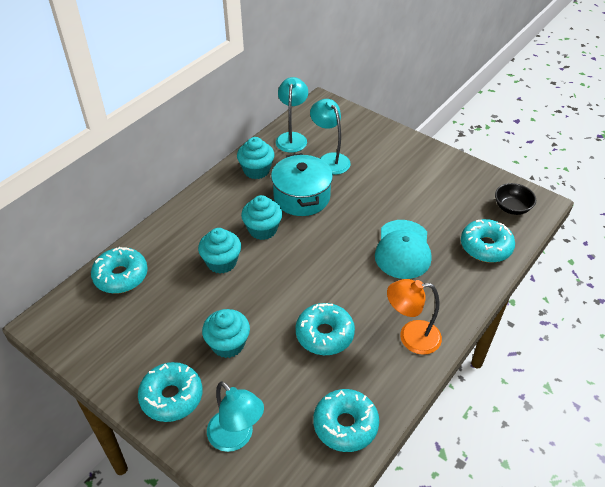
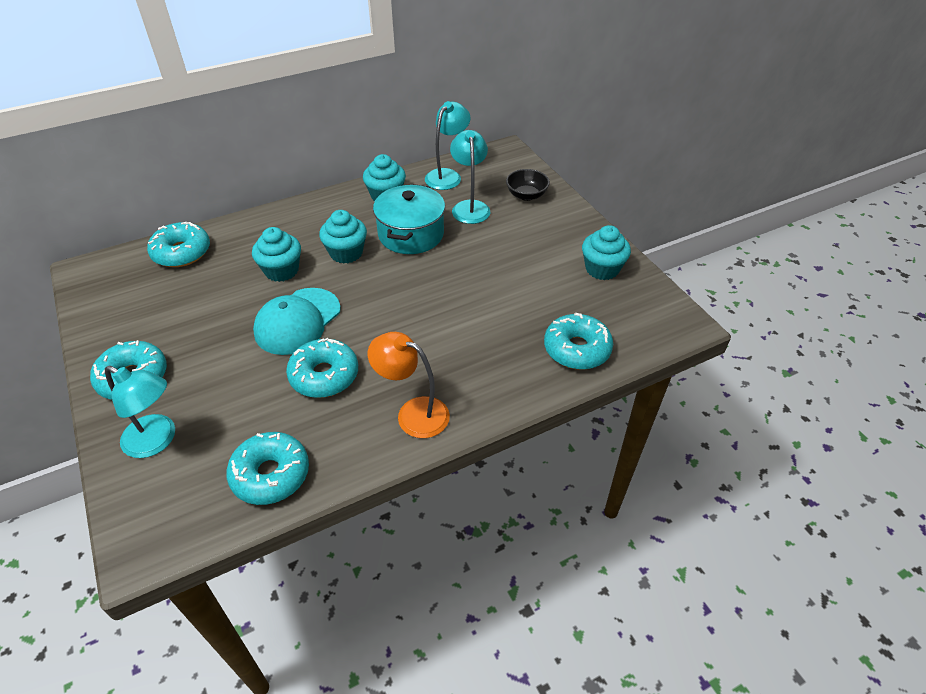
camera: 25 degrees right, 0 degrees up
(228, 344) = (224, 349): turquoise cupcake -> turquoise cupcake (602, 269)
(236, 437) = (157, 441): turquoise lamp -> turquoise lamp turned 45 degrees counterclockwise
(403, 249) = (477, 320): turquoise cap -> turquoise cap (297, 321)
(511, 208) = (642, 318): black bowl -> black bowl (526, 195)

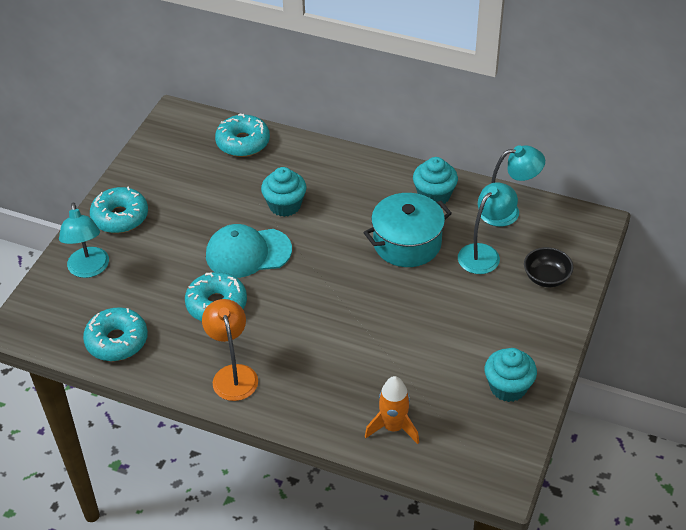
camera: 50 degrees right, 0 degrees up
(346, 253) = (342, 224): turquoise cupcake -> none
(577, 349) = (393, 427): turquoise donut -> orange rocket

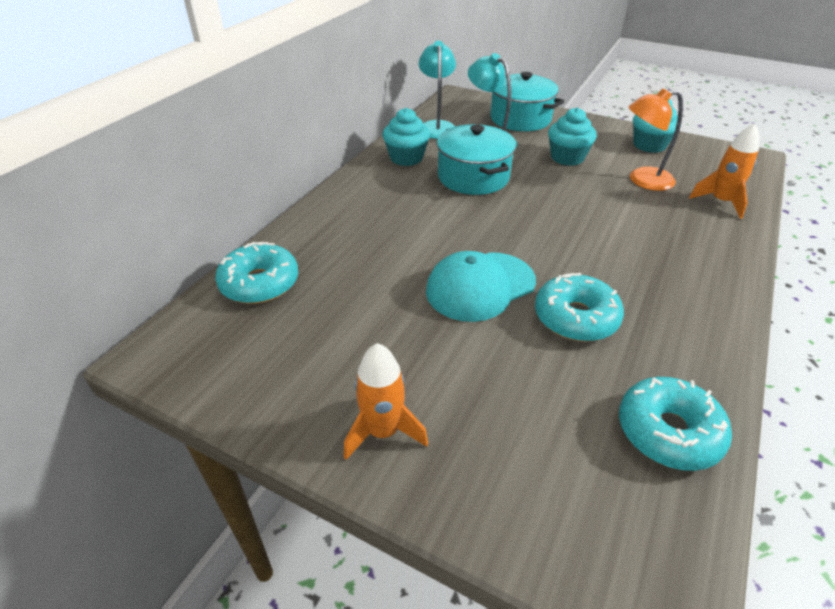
camera: 85 degrees left, 5 degrees down
(89, 269) = (510, 478): turquoise lamp -> none
(120, 217) = (383, 431): turquoise donut -> orange rocket
(233, 374) = (692, 306): orange lamp -> orange lamp (642, 180)
(248, 253) = (480, 286): turquoise cap -> turquoise cap turned 60 degrees clockwise
(285, 205) = (398, 252): turquoise cupcake -> turquoise cupcake (567, 157)
(546, 278) = (520, 119): black bowl -> turquoise pot

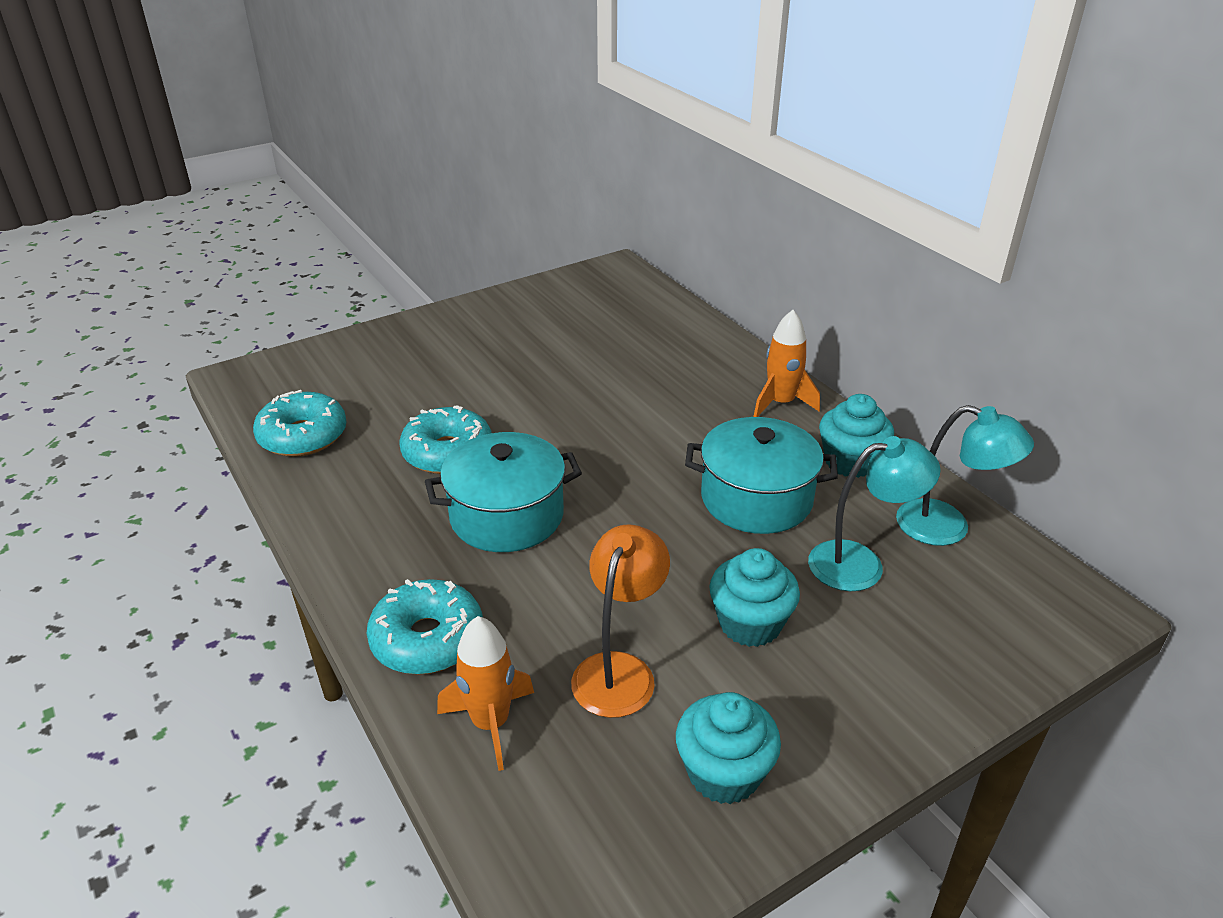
camera: 120 degrees right, 5 degrees down
(260, 283) = (661, 316): turquoise donut -> turquoise donut (427, 639)
(383, 431) = (453, 328): orange rocket -> orange rocket (780, 403)
(480, 286) = (544, 418): turquoise cap -> none
(520, 119) = (936, 645): turquoise pot -> turquoise pot (506, 516)

